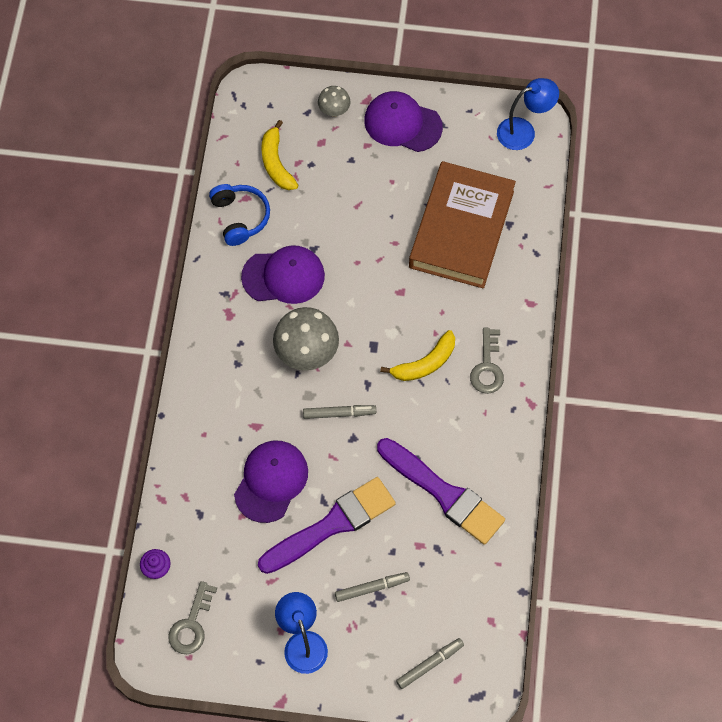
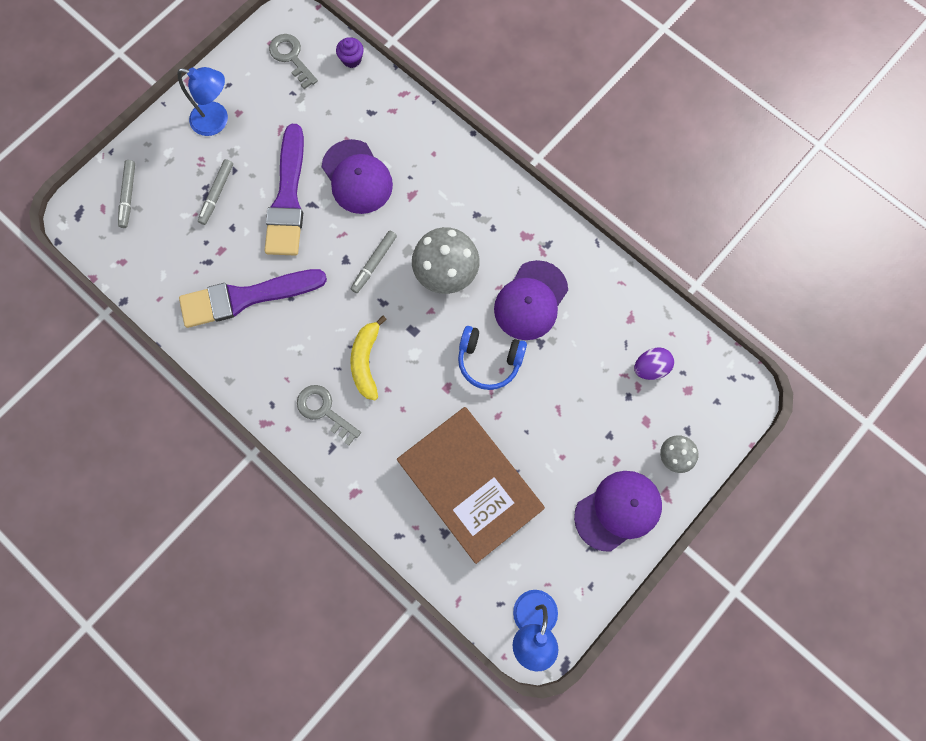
camera: 125 degrees right, 10 degrees up
(240, 217) = (613, 301): blue headphones -> blue headphones (489, 360)
(276, 162) = (650, 367): yellow banana -> purple egg

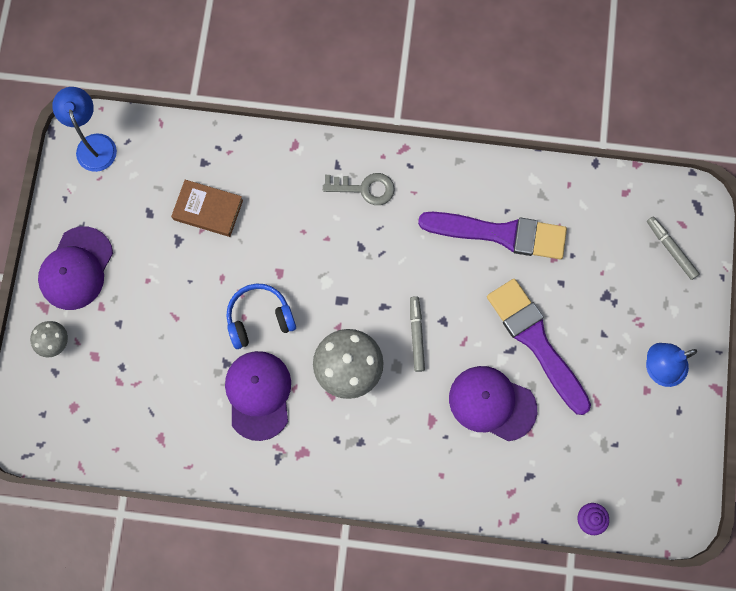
camera: 145 degrees right, 0 degrees up
(217, 194) = (599, 302): grey marker -> none
(246, 297) = (499, 234): purple brush -> purple brush turned 60 degrees clockwise
(291, 57) = (646, 480): grey key -> none
(366, 361) = (360, 249): yellow banana -> none
(469, 485) = (208, 210): brown book -> brown book, size x0.50
(650, 367) = (117, 405): purple egg -> none

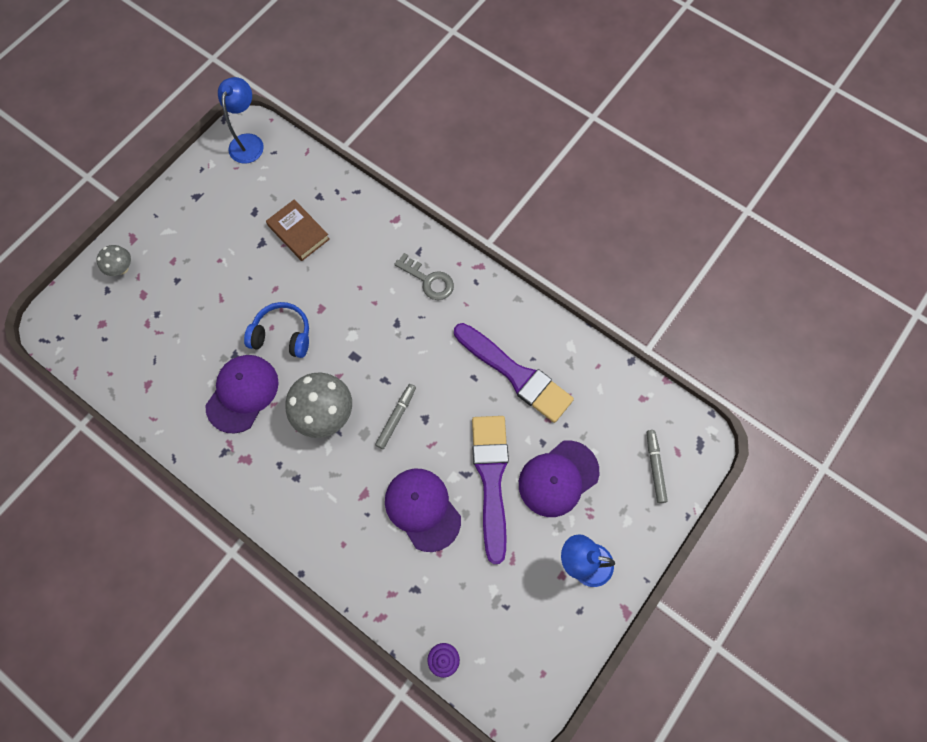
camera: 30 degrees right, 5 degrees down
(76, 268) = (174, 223): purple cap -> purple cap (558, 478)

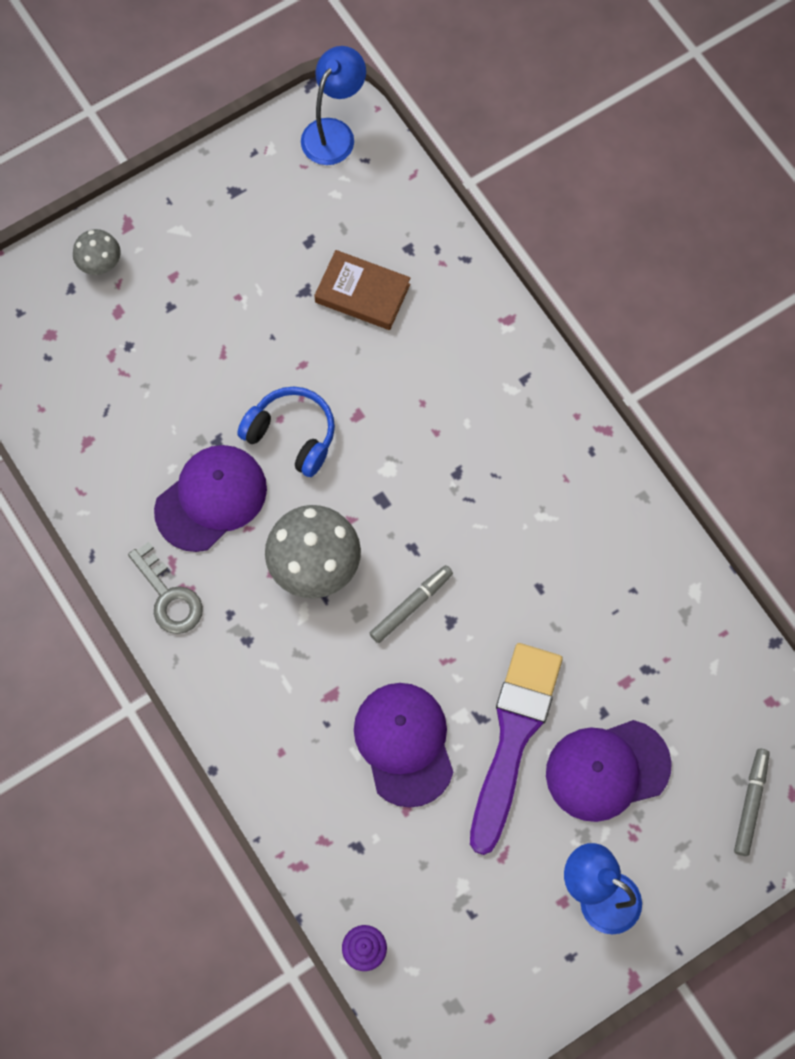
camera: 20 degrees right, 0 degrees up
(299, 232) = (362, 293): brown book -> brown book turned 45 degrees counterclockwise
(429, 280) = (524, 426): grey key -> grey key (169, 597)
(515, 374) = (600, 603): purple brush -> none

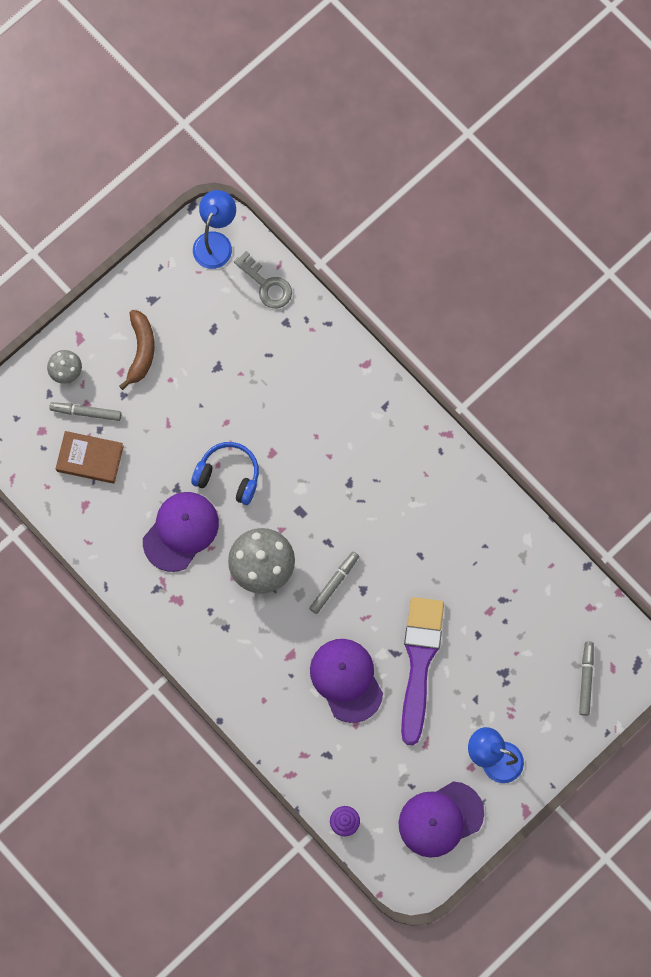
camera: 10 degrees left, 5 degrees up
(115, 320) = (86, 412): none -> grey marker
(169, 597) = (165, 606): grey key -> grey key (267, 285)
(206, 253) = (141, 351): none -> brown banana
(362, 293) = (259, 362): brown book -> brown book (90, 458)
(607, 769) = (486, 673): purple cap -> purple cap (440, 819)

